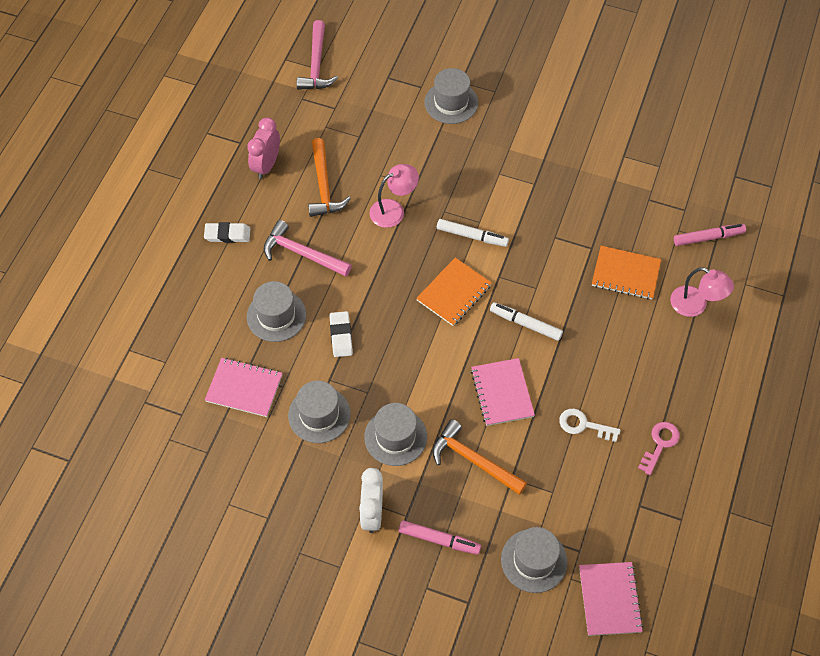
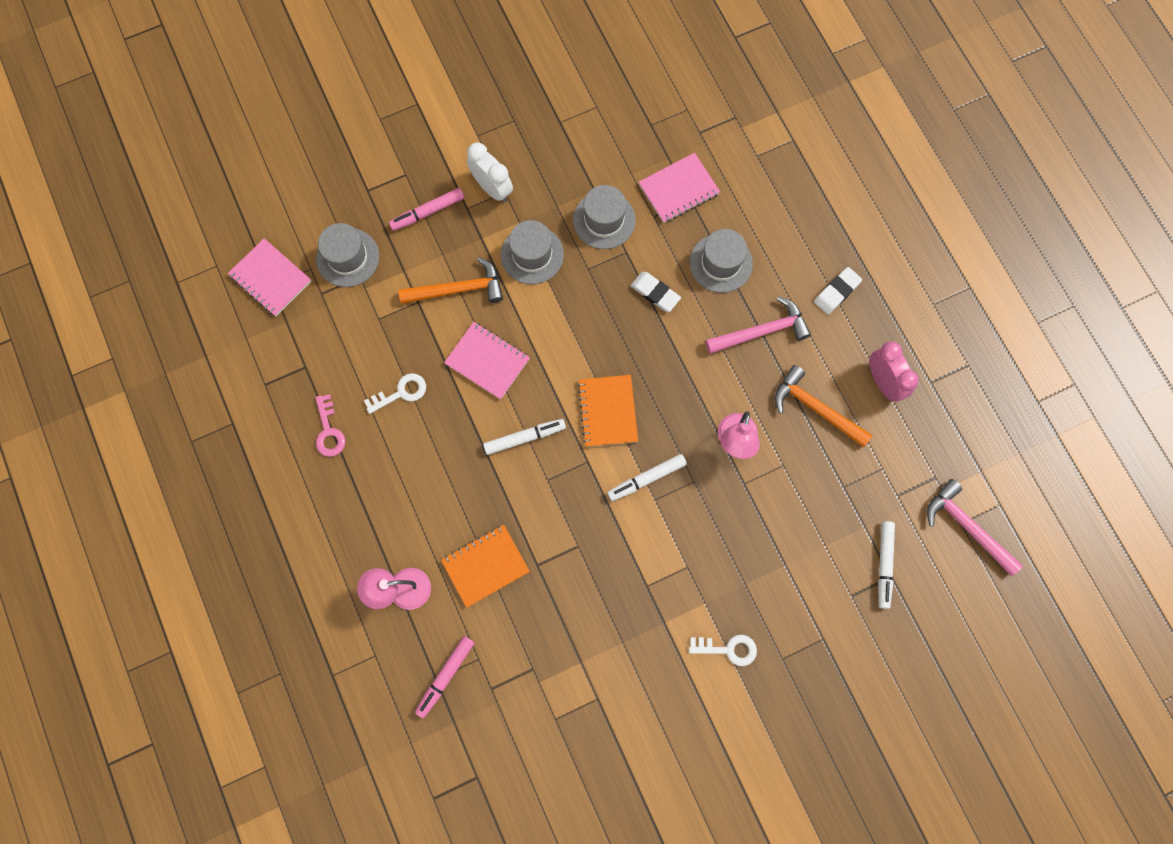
camera: 135 degrees right, 15 degrees up
(385, 85) = (884, 565): none -> white marker
(451, 102) = (807, 605): grey hat -> none
(520, 119) = (728, 649): none -> white key

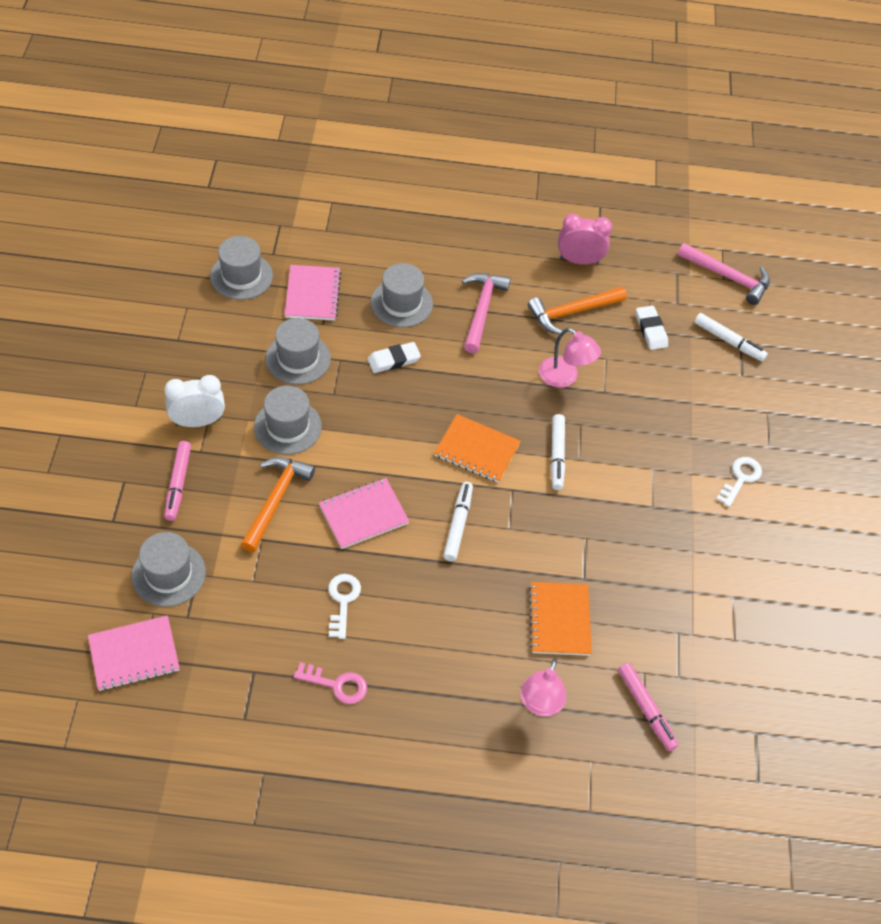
camera: 65 degrees left, 20 degrees down
(658, 124) = (241, 276): none -> grey hat
(837, 292) = (483, 247): white eraser -> white eraser (651, 330)
(967, 527) = (728, 277): pink hammer -> pink hammer turned 135 degrees counterclockwise

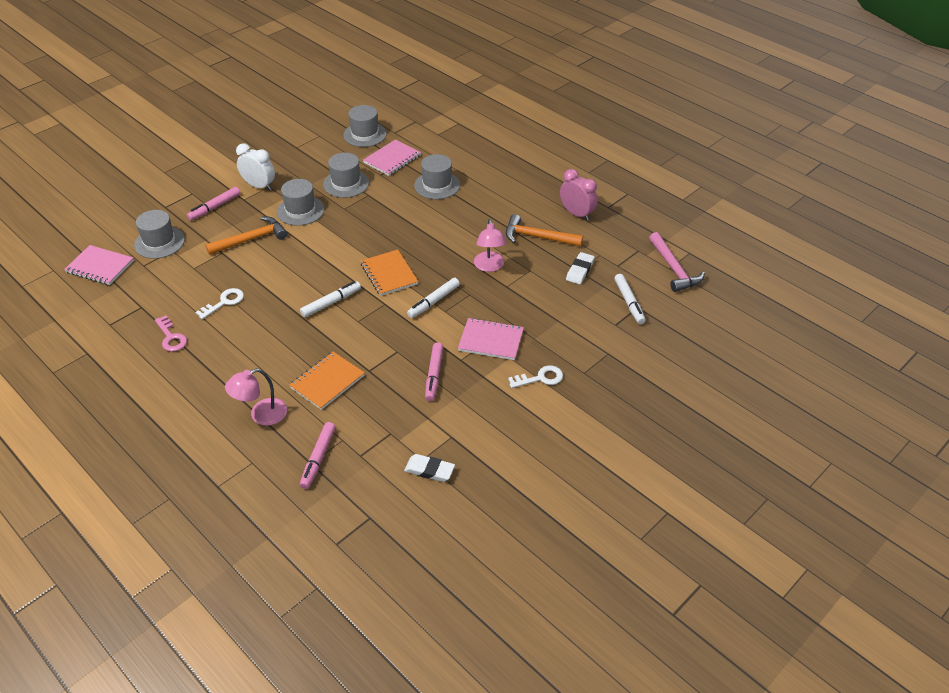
camera: 45 degrees right, 10 degrees down
(363, 515) = (287, 270): pink notebook -> pink notebook (491, 340)
(393, 360) = (397, 209): white eraser -> white eraser (429, 470)
(481, 310) = (481, 210): pink hammer -> none
(648, 541) = (434, 375): none -> pink marker

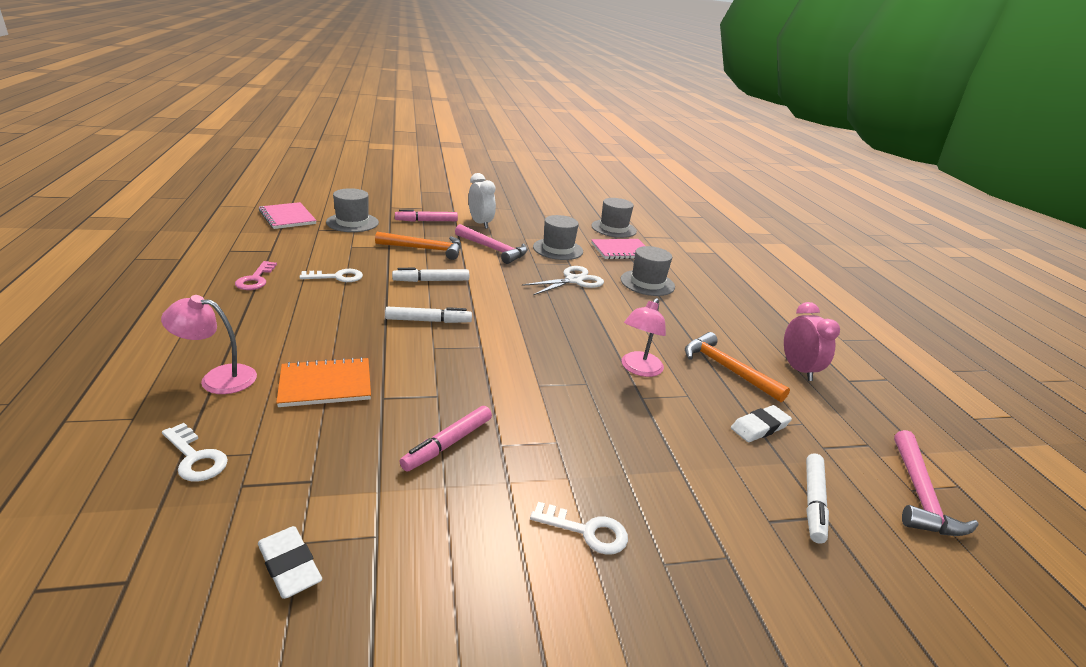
camera: 30 degrees right, 15 degrees down
(300, 210) = (493, 249): grey hat -> pink hammer
(318, 458) = (195, 457): pink marker -> white key
(387, 211) = (573, 280): none -> white scissors
(389, 274) = (517, 325): orange notebook -> none
(433, 301) = (536, 370): white marker -> white marker (431, 280)
(491, 340) = (563, 444): pink notebook -> none

